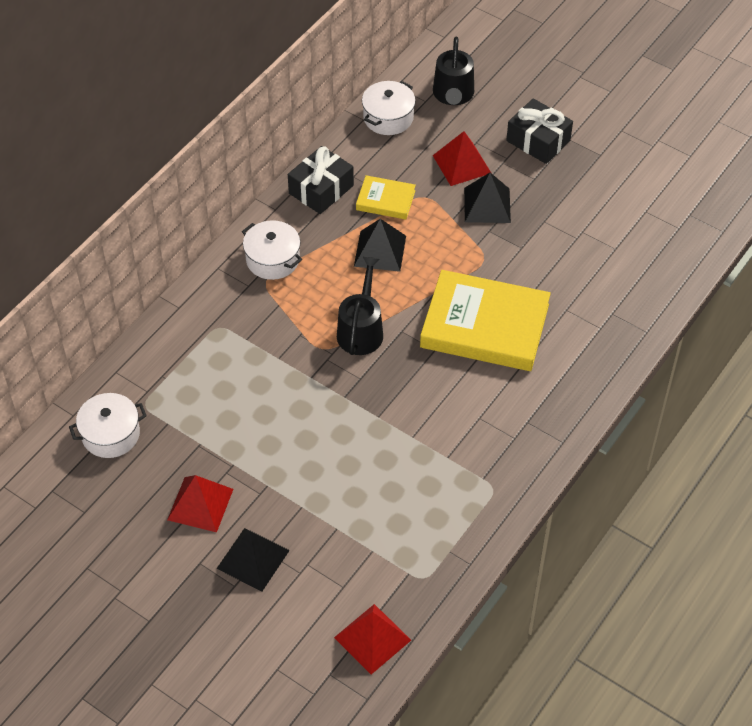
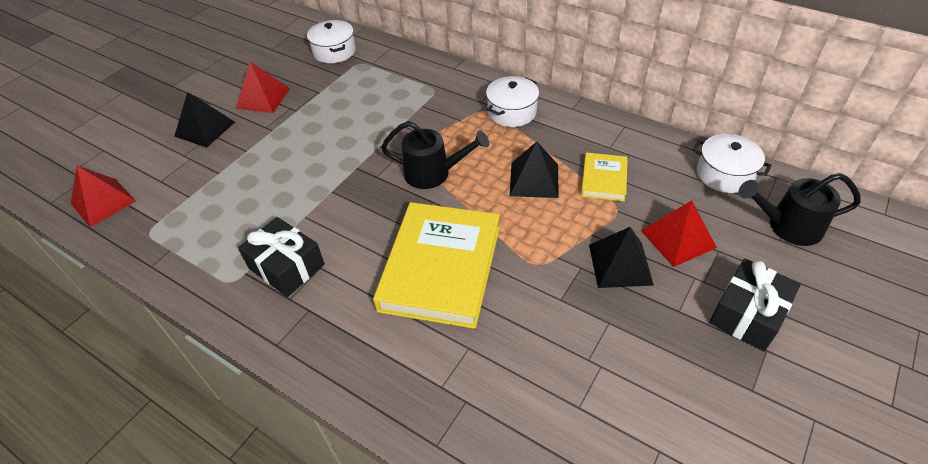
camera: 90 degrees right, 5 degrees down
(321, 189) = (605, 134): black gift -> black gift (286, 266)

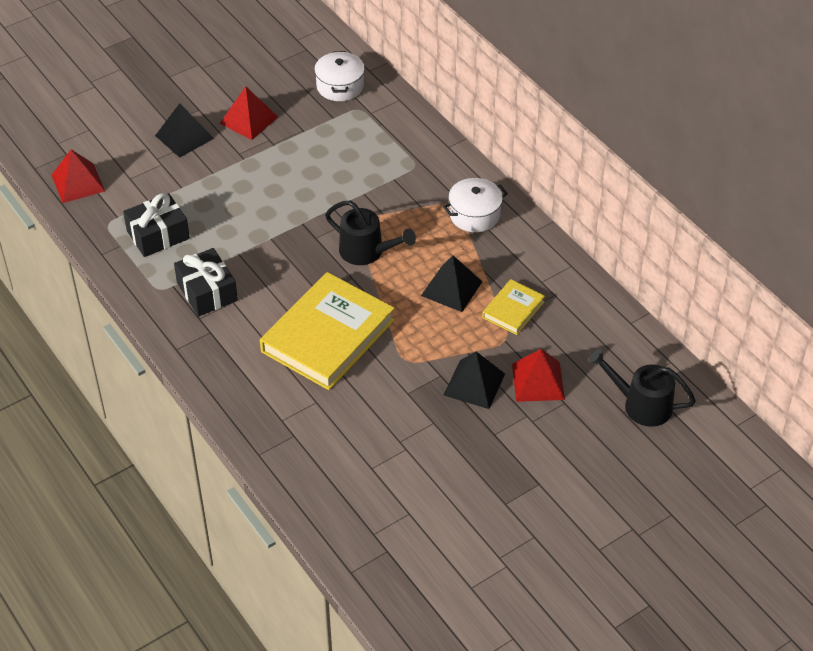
camera: 20 degrees right, 0 degrees up
(724, 174) = (626, 342): white pot -> none
(748, 314) = (546, 455): black gift -> black gift (158, 235)

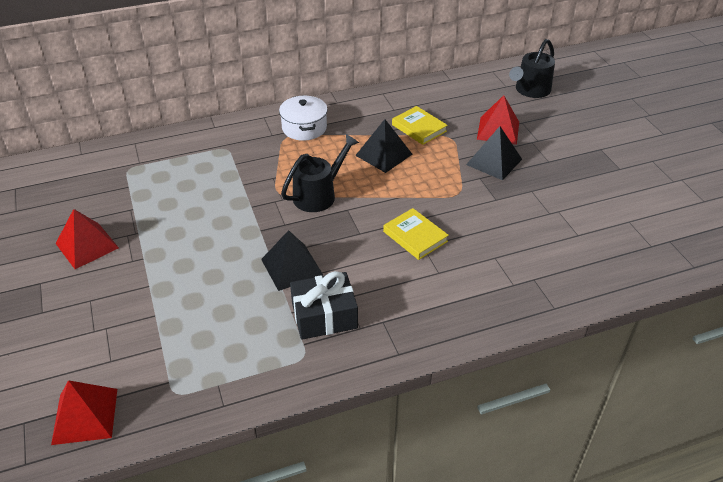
camera: 75 degrees left, 5 degrees down
(158, 235) = (218, 346): black gift -> none
(184, 137) = (75, 301): black pyramid -> black pyramid (292, 267)
(328, 336) = (415, 236): yellow book -> yellow book, size x0.49
(340, 86) = (88, 175): white pot -> none

